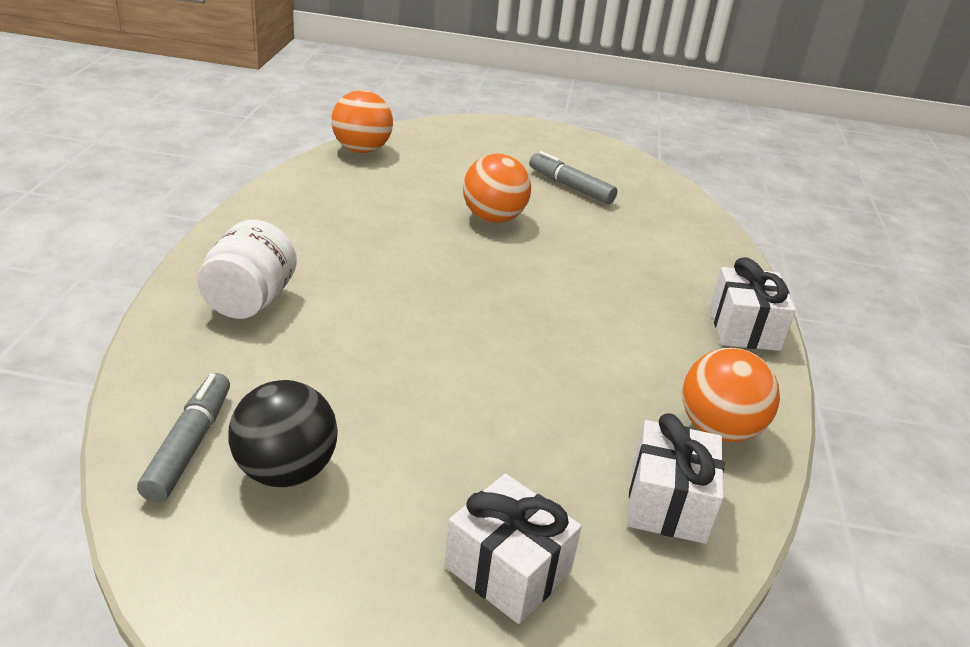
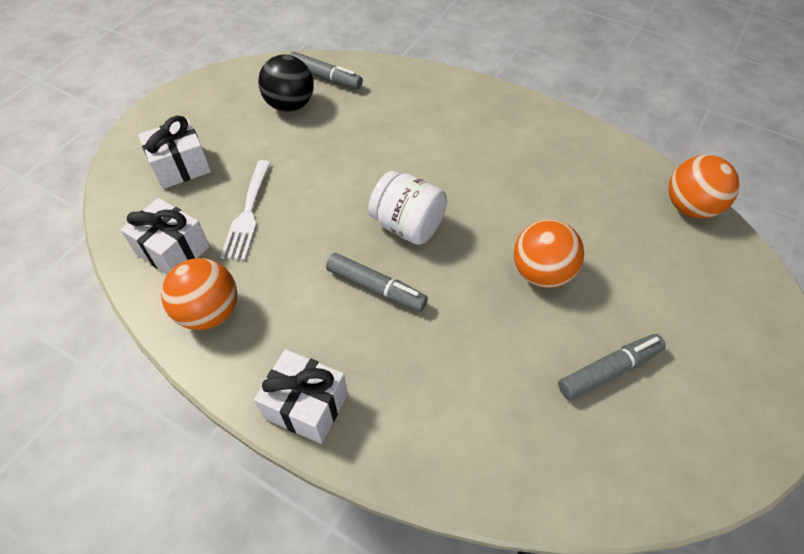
camera: 115 degrees right, 20 degrees up
(250, 301) = (445, 109): white jar -> white jar (407, 226)
(553, 445) = (248, 213): none -> white fork
(585, 310) = (376, 288): none -> grey marker

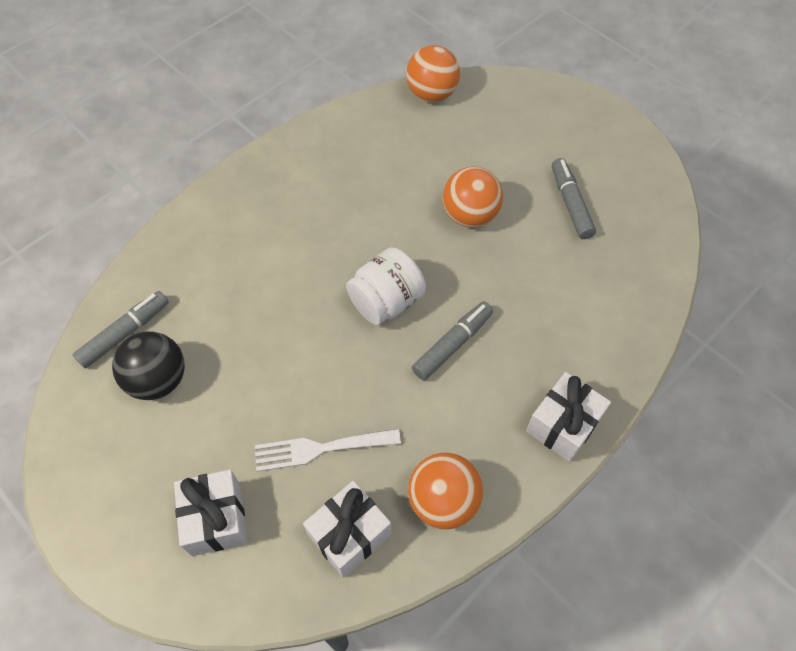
camera: 75 degrees left, 5 degrees up
(248, 213) = (320, 449): white fork -> white fork turned 150 degrees clockwise

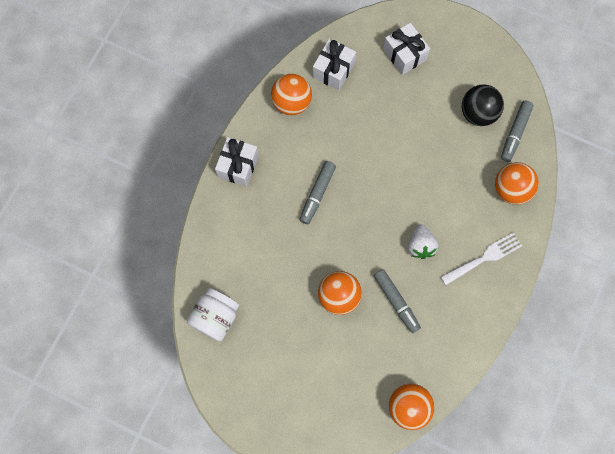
camera: 160 degrees right, 15 degrees up
(180, 264) = (511, 189): none -> orange ball
(320, 449) = (368, 107): white fork -> white fork (484, 258)
(338, 238) = (420, 245): none -> white strawberry
(386, 302) = (369, 209): white jar -> white jar (215, 317)
(570, 204) = (271, 332): grey marker -> grey marker (396, 301)

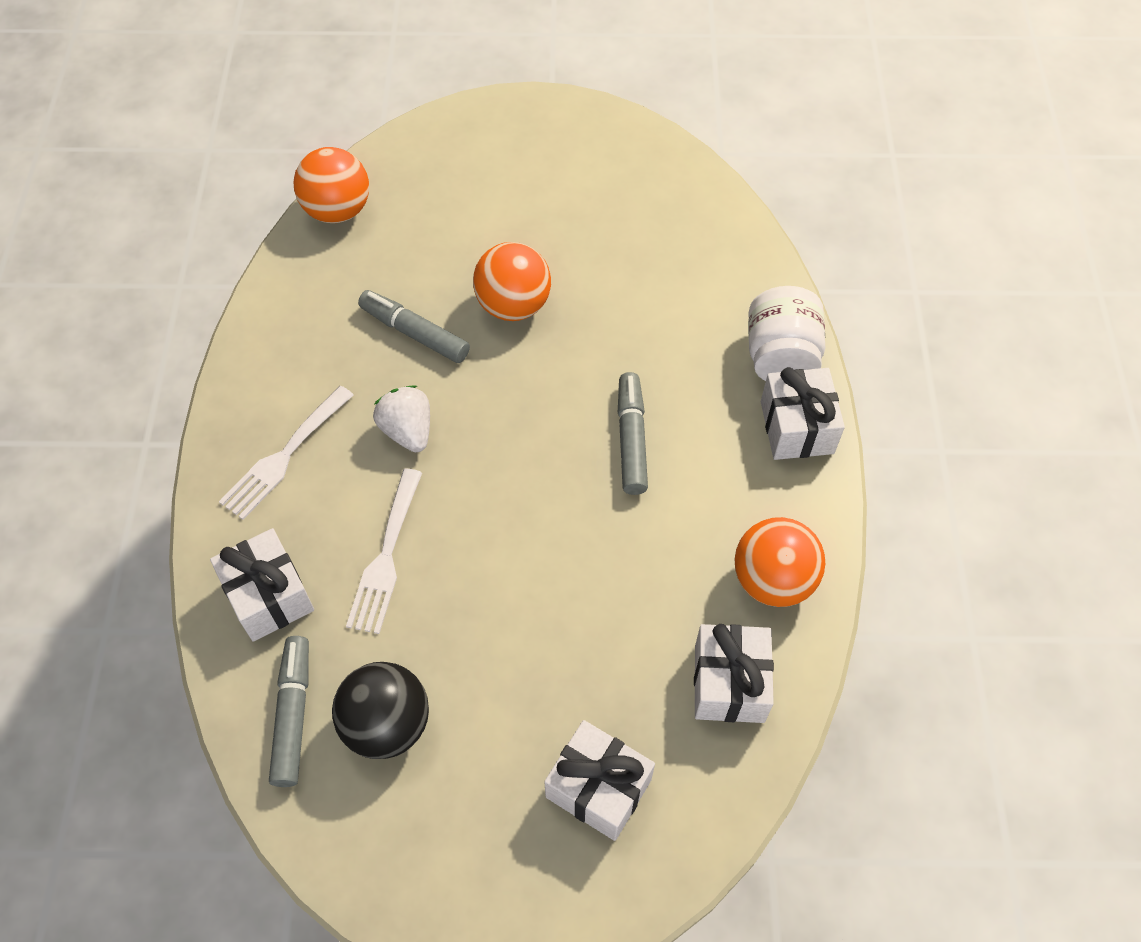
camera: 155 degrees right, 15 degrees down
(215, 317) = (689, 209): white jar -> white jar (780, 357)
(453, 185) = (386, 557): none -> white fork
(511, 189) = (269, 596): orange ball -> white gift

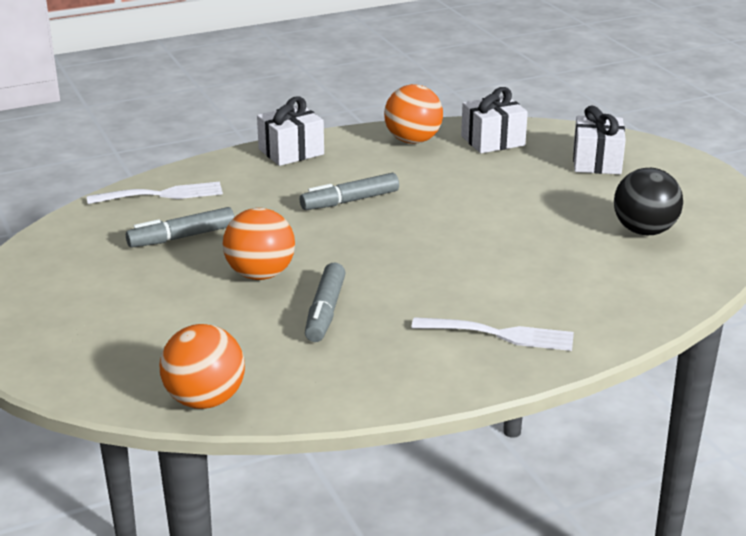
camera: 115 degrees left, 30 degrees down
(269, 596) = (617, 301): white gift -> none
(293, 715) = (681, 264): grey marker -> grey marker (182, 237)
(386, 557) = (535, 264): white fork -> white fork (162, 194)
(408, 431) = (423, 287): white strawberry -> none
(780, 357) = (234, 166): white jar -> none

